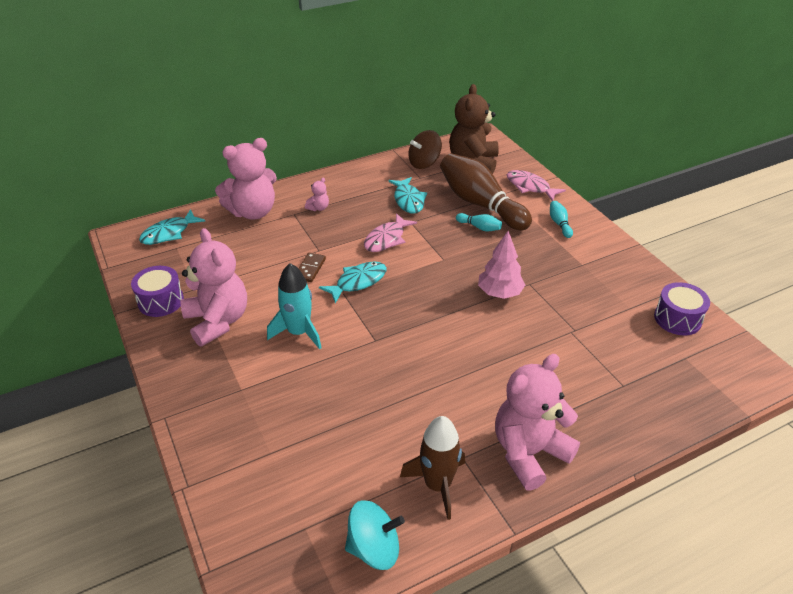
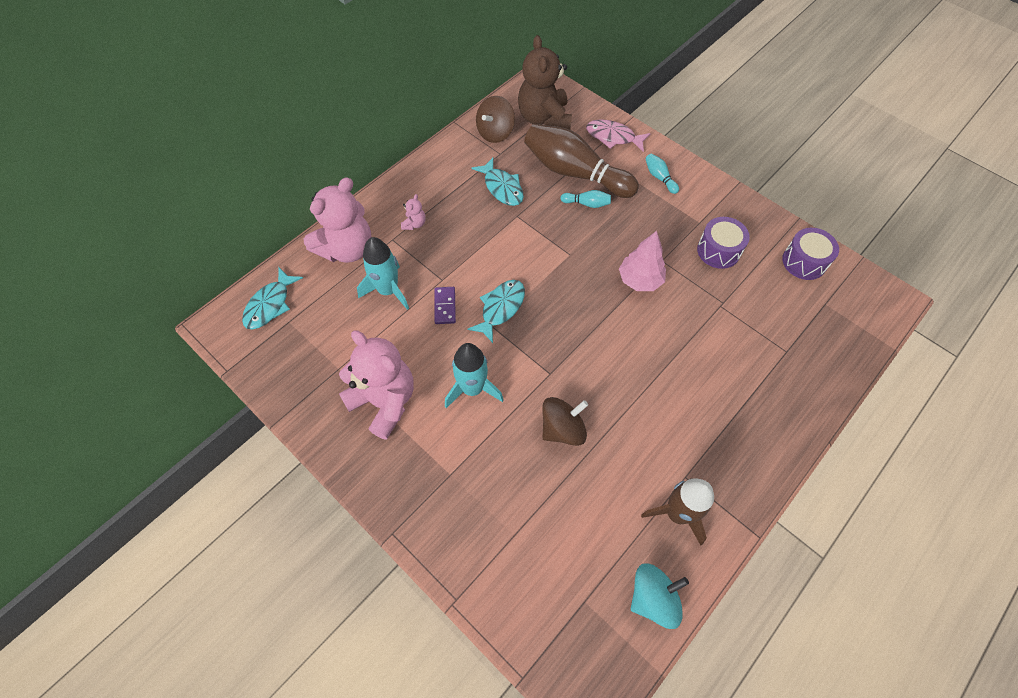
camera: 20 degrees left, 20 degrees up
(161, 301) = (310, 396): purple drum -> purple drum (718, 251)
(269, 246) = (388, 290): none -> turquoise rocket
(310, 269) = (445, 306): brown domino -> purple domino
(363, 384) = (562, 429): none -> brown spinning top
(387, 239) = (503, 245): pink fish -> none
(529, 452) = (738, 451): pink teddy bear -> none

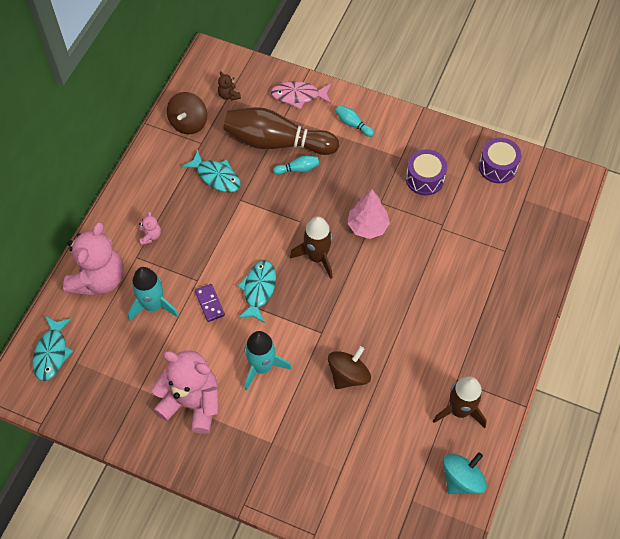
camera: 20 degrees left, 0 degrees up
(544, 119) = (229, 95): brown teddy bear -> brown teddy bear, size x0.41
(574, 294) = (317, 257): none -> brown rocket

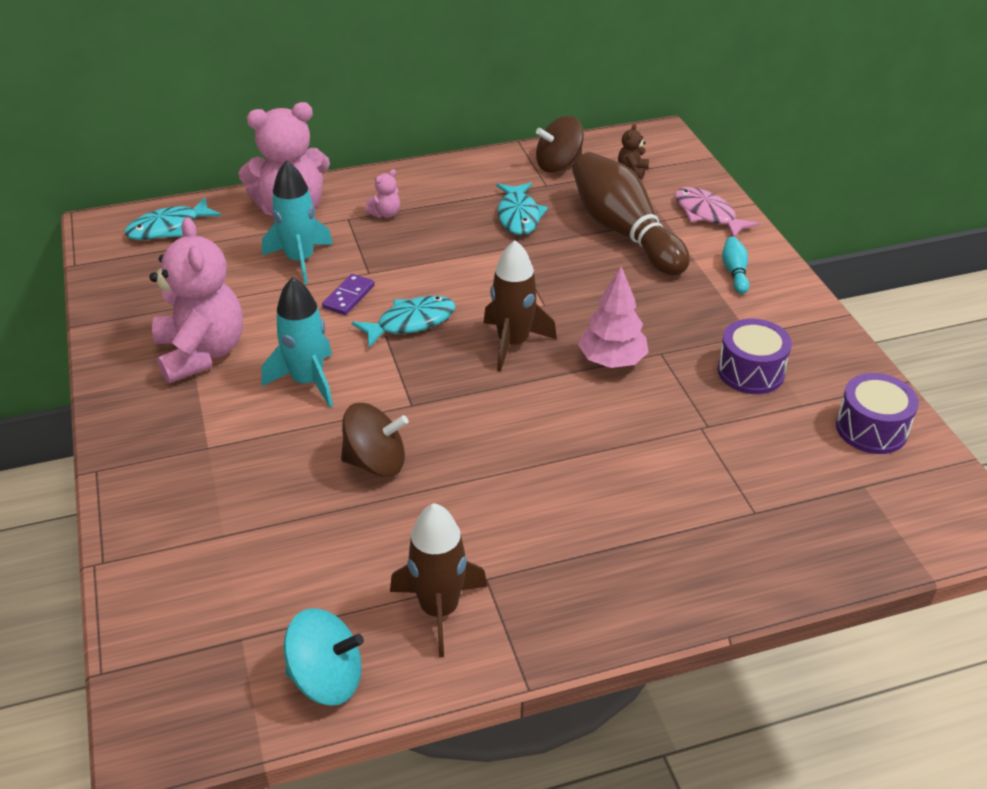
camera: 50 degrees right, 20 degrees down
(298, 169) = (612, 265): turquoise bowling pin -> none

